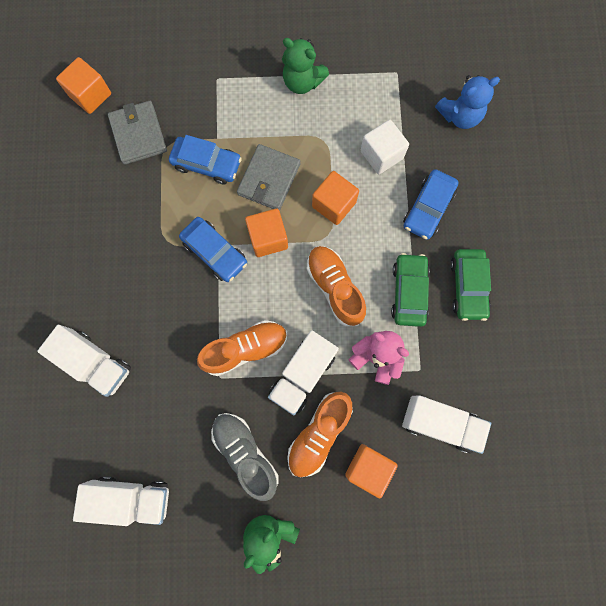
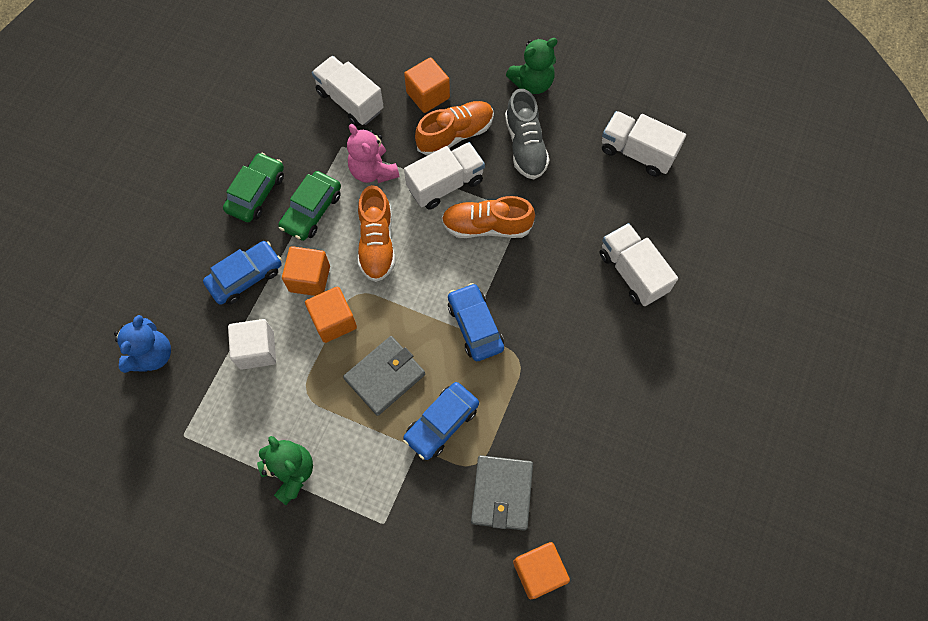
camera: 155 degrees left, 10 degrees down
(207, 164) = (441, 423): blue car -> blue car turned 90 degrees counterclockwise
(268, 238) = (416, 316): orange cube -> orange cube (309, 278)
(460, 116) = (152, 355): blue teddy bear -> blue teddy bear turned 105 degrees clockwise

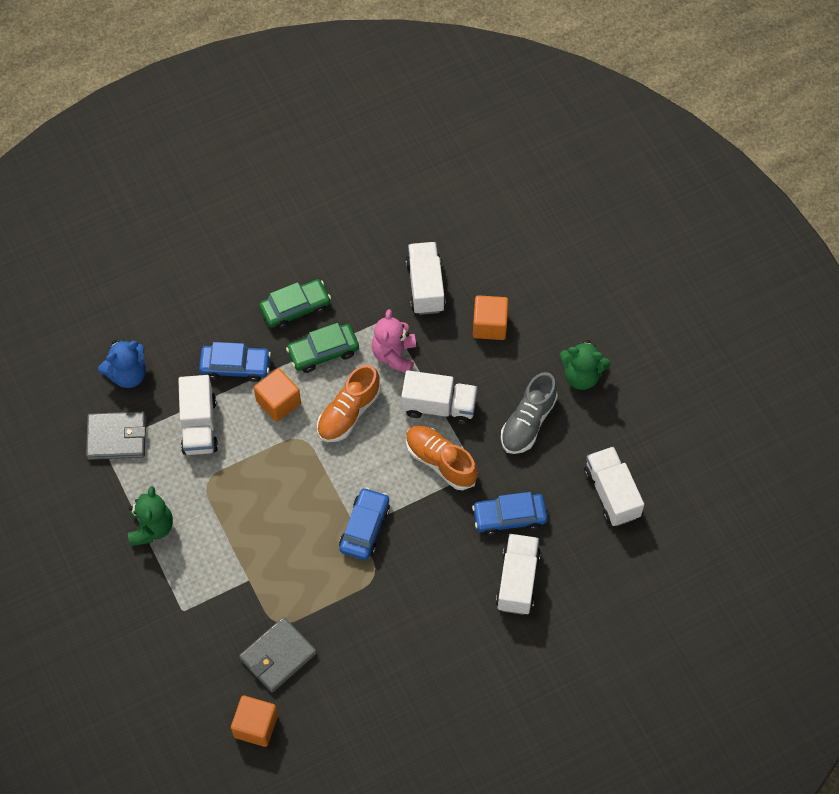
camera: 40 degrees right, 5 degrees down
(257, 350) = (199, 425): white cube -> white truck
(334, 321) = (269, 446): orange cube -> none
(385, 376) = (269, 513): grey wallet -> grey wallet (117, 437)
(441, 423) = (280, 576): blue car -> blue car (509, 517)
(455, 135) = (482, 373): orange shoe -> none

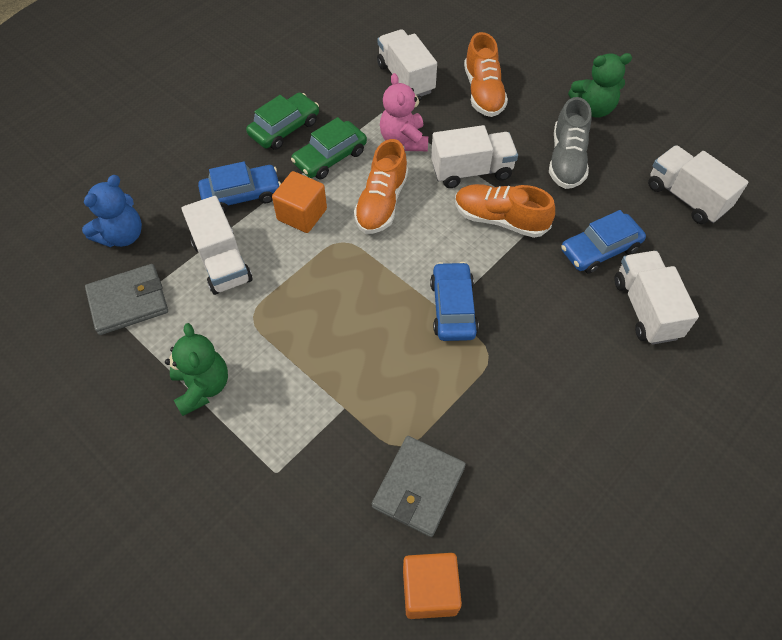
camera: 20 degrees left, 5 degrees down
(489, 325) = (483, 92): orange cube -> orange shoe

